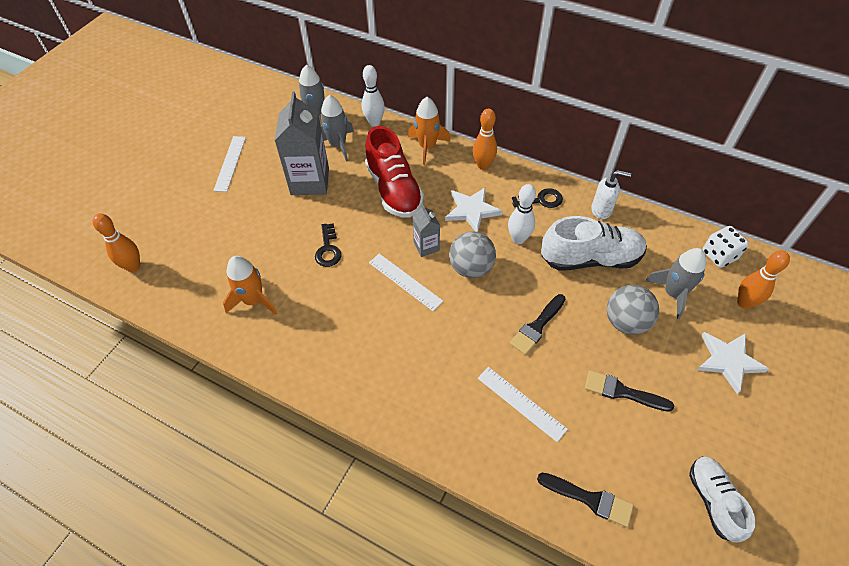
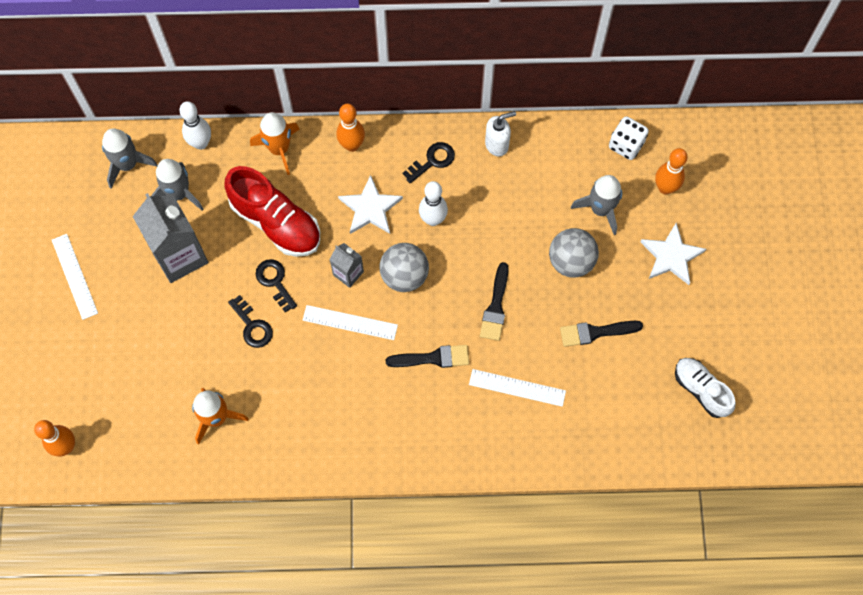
camera: 30 degrees left, 15 degrees up
(366, 227) = (275, 282): none -> black key
(589, 499) = (608, 440): black brush -> black brush (433, 358)
(590, 258) = (511, 208): white shoe -> none

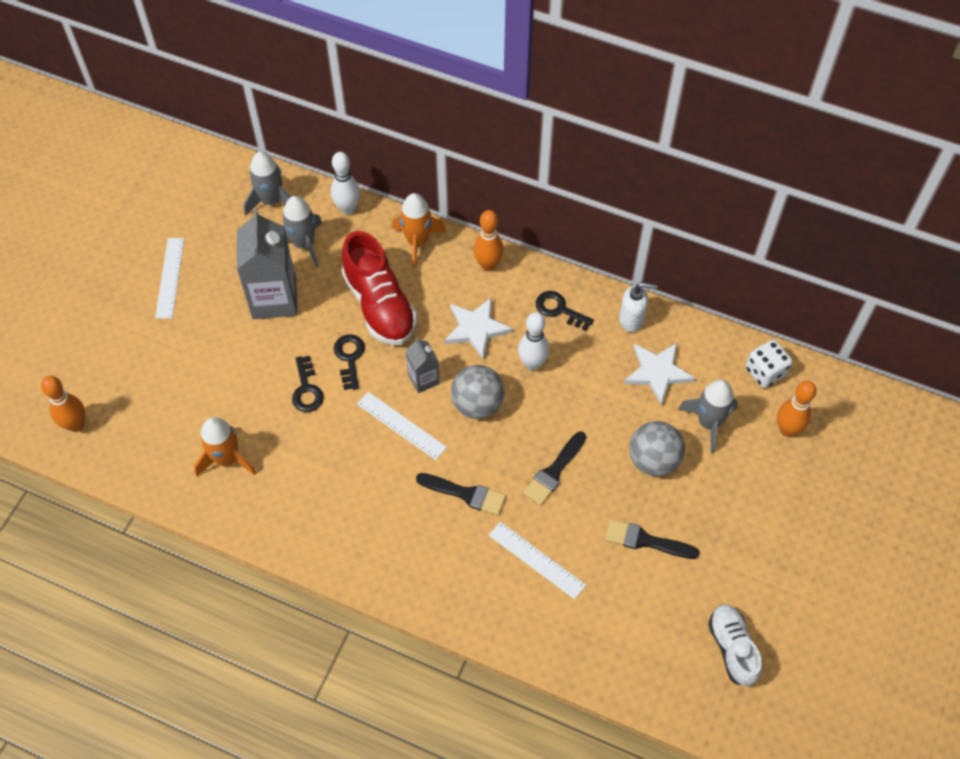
camera: 25 degrees right, 10 degrees down
(432, 161) = (559, 310): black key -> black key turned 135 degrees counterclockwise
(671, 256) = (762, 499): white star -> white star (657, 372)

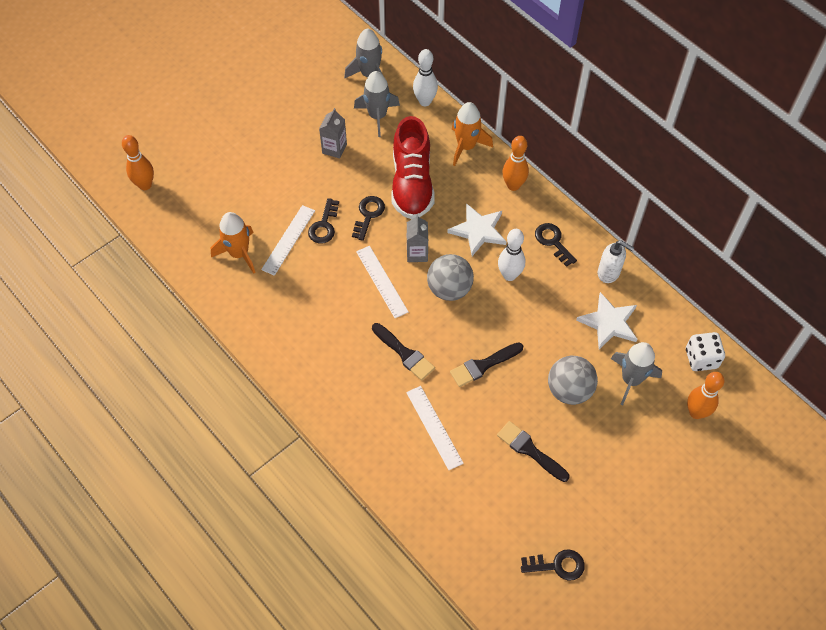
camera: 25 degrees right, 0 degrees up
(170, 277) = (265, 104): white ruler -> white ruler (288, 240)
(274, 299) = (334, 148): grey carton -> grey carton, size x0.52
(732, 648) = (557, 565): white shoe -> black key

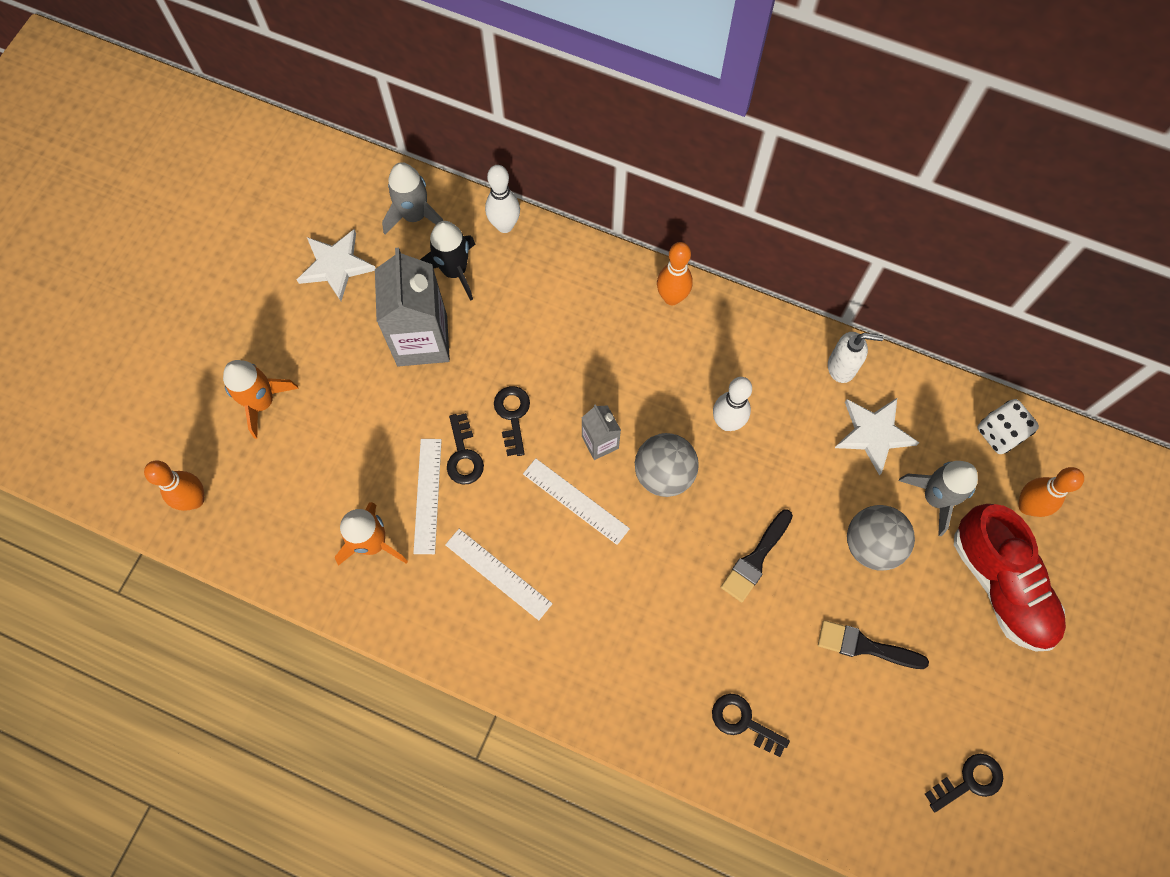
camera: 25 degrees left, 10 degrees up
(334, 148) = (422, 340): grey carton -> grey carton, size x1.94
(377, 116) = (454, 271): grey rocket -> black rocket
(404, 353) = (653, 587): black brush -> none
(412, 184) = (546, 348): red shoe -> red shoe (1000, 585)
(434, 427) = (738, 670): white ruler -> white ruler (498, 574)
(466, 146) = (588, 268): orange rocket -> orange rocket (262, 402)
(478, 231) = (660, 378): white star -> white star (336, 266)
(553, 242) = (756, 354): black key -> black key (743, 722)

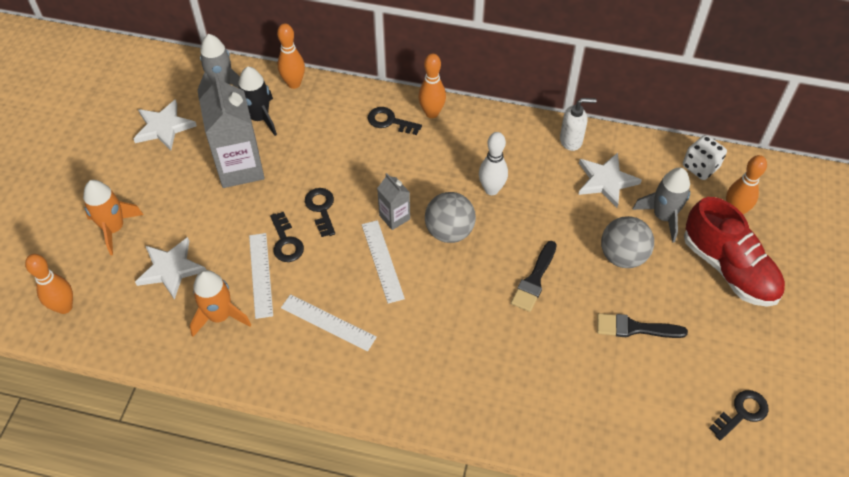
camera: 10 degrees left, 15 degrees down
(323, 469) = (171, 269): none -> white star
(505, 225) = (294, 83): white bowling pin -> orange bowling pin
(575, 501) = (382, 261): white ruler -> white ruler turned 45 degrees clockwise
(743, 722) = (550, 399): black key -> black key (390, 121)

